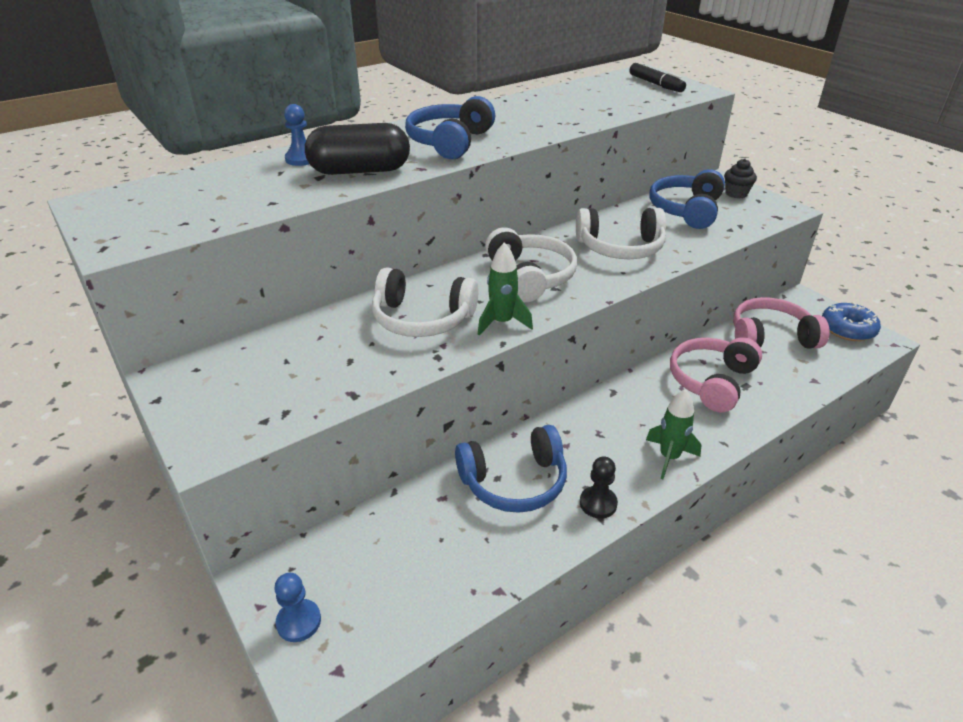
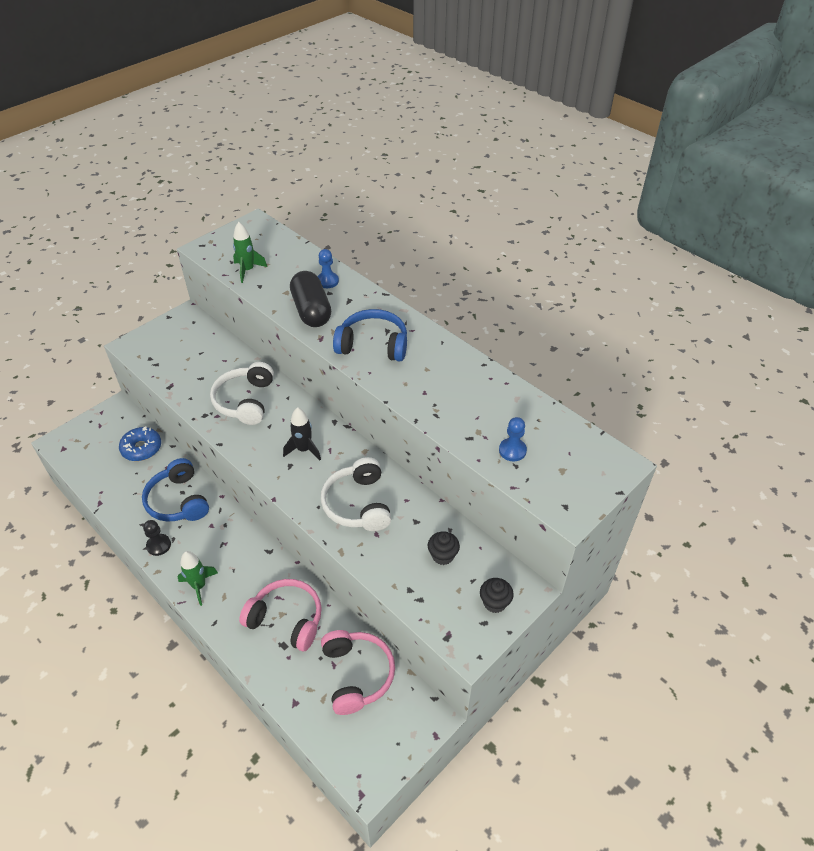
camera: 80 degrees right, 10 degrees up
(299, 621) = (91, 428): blue pawn -> blue pawn (512, 450)
(502, 323) = (242, 441): green rocket -> green rocket (248, 270)
(529, 277) = (304, 449): white headphones -> black rocket
(656, 84) = (575, 473): black marker -> none
(686, 210) = (443, 555): blue headphones -> black cupcake
(847, 329) = (381, 751): blue donut -> blue donut (141, 448)

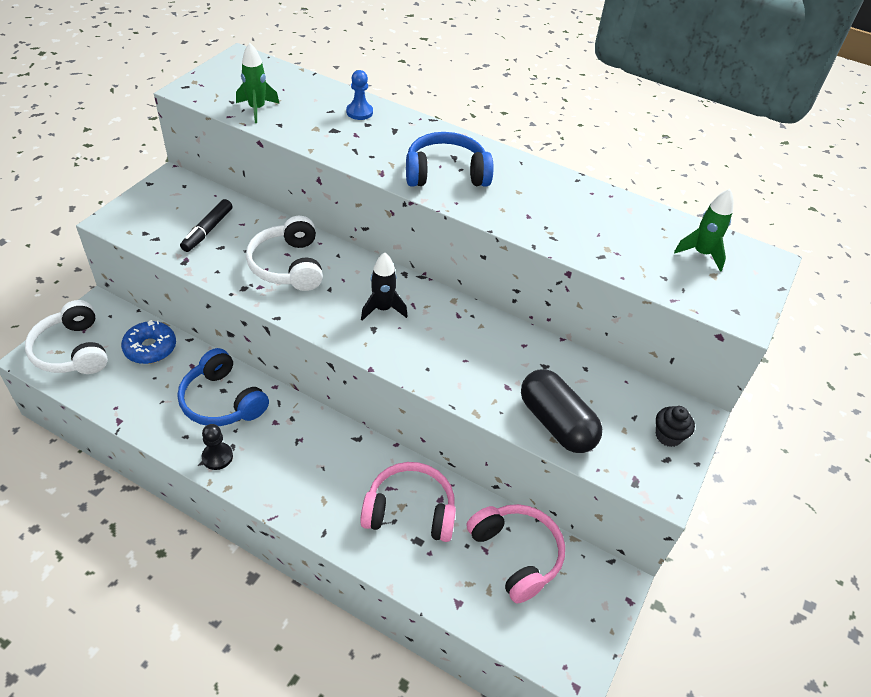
camera: 20 degrees left, 0 degrees up
(196, 362) = (207, 230): none -> black marker
(199, 586) = (288, 494): green rocket -> green rocket (701, 254)
(311, 311) = (356, 145): black capsule -> black capsule (556, 423)
(358, 504) = (472, 358): white headphones -> white headphones (73, 351)
(443, 555) = (591, 397): black cupcake -> none
(512, 450) = (653, 263): blue pawn -> none

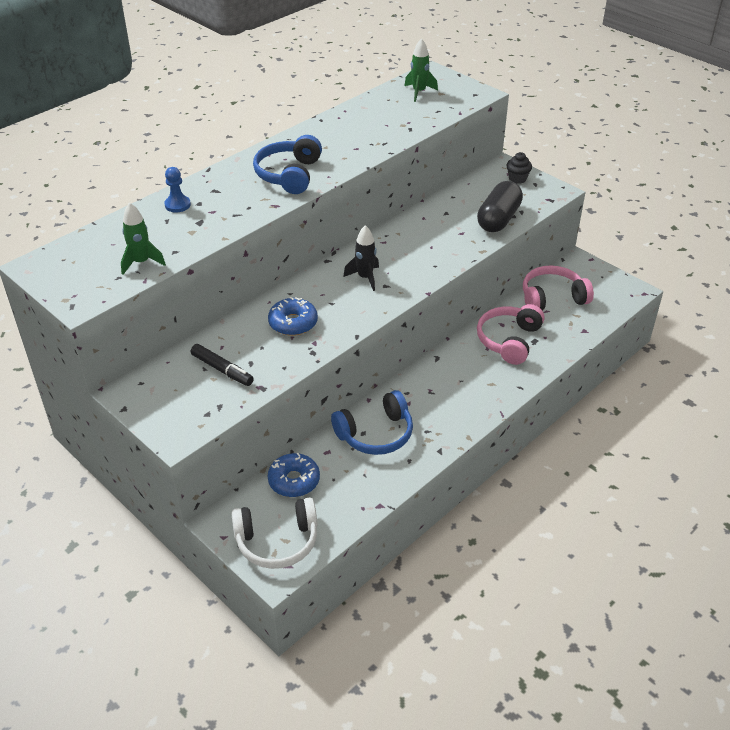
camera: 70 degrees left, 5 degrees down
(217, 457) = (436, 441): black pawn -> none
(288, 265) = (293, 323): white headphones -> blue donut
(556, 423) = (498, 219): black capsule -> black capsule turned 45 degrees counterclockwise

